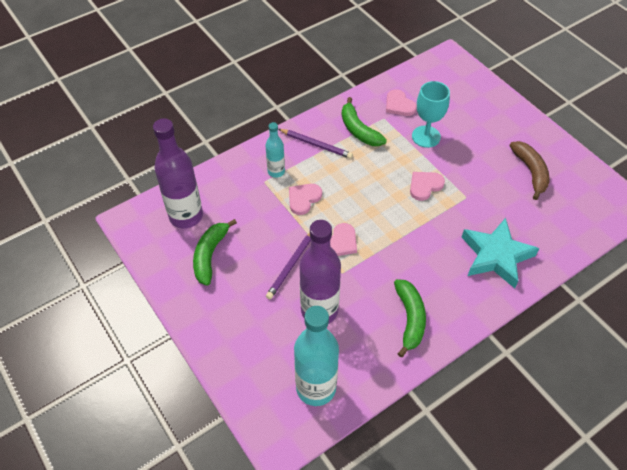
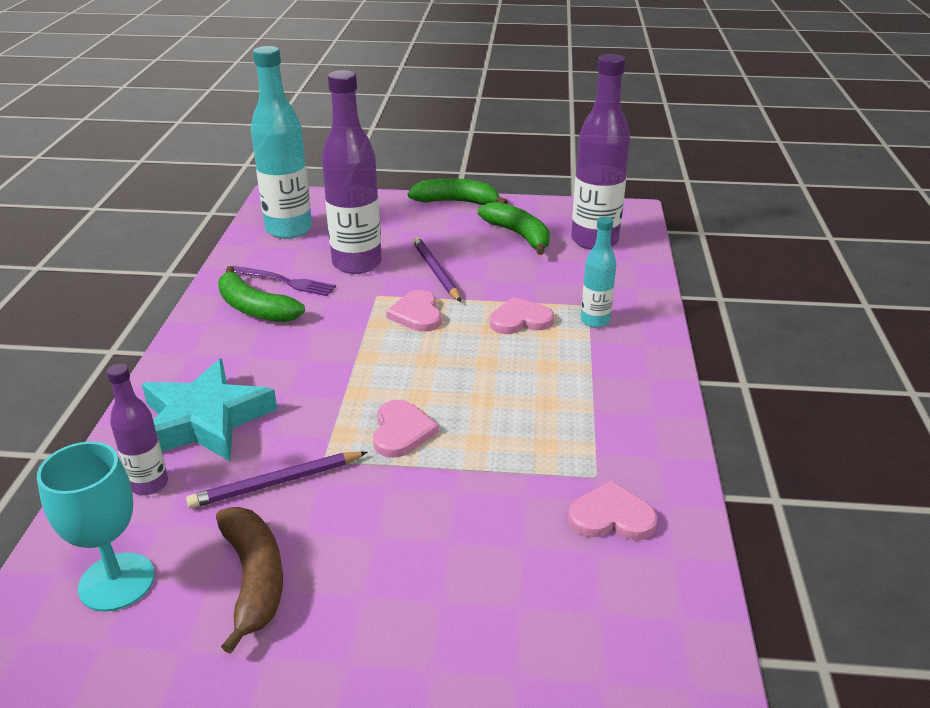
camera: 130 degrees right, 20 degrees down
(303, 199) = (520, 320): pink heart -> pink heart turned 90 degrees counterclockwise
(316, 145) = (610, 375): purple pencil -> purple pencil (277, 482)
(358, 130) = (597, 432): green banana -> green banana (456, 202)
(373, 329) = (285, 281): none -> purple fork
(426, 136) = (496, 499): turquoise goblet -> turquoise goblet (116, 582)
(530, 172) = (254, 579): brown banana -> brown banana turned 135 degrees counterclockwise
(541, 239) = (149, 484): none -> purple bottle

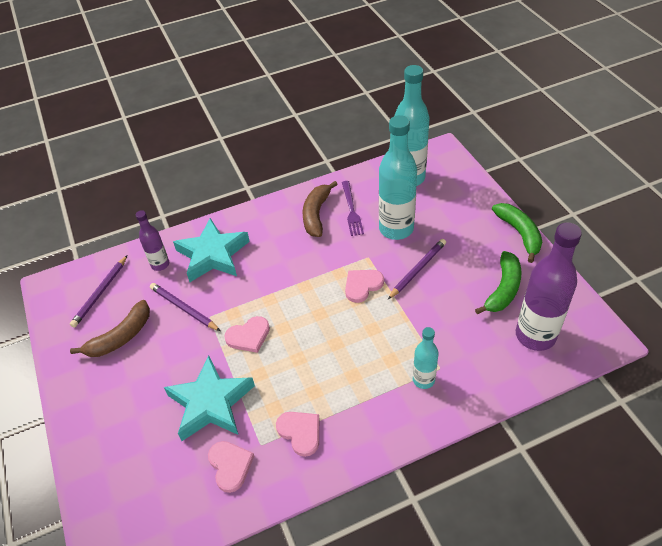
camera: 65 degrees right, 15 degrees up
(116, 582) = (100, 292): turquoise goblet -> purple pencil
(254, 308) = (316, 214): green banana -> brown banana
(357, 263) = (396, 229): purple bottle -> turquoise bottle
(488, 505) = (210, 403): none -> turquoise star
(520, 320) = (394, 339): pink heart -> pink heart (300, 432)

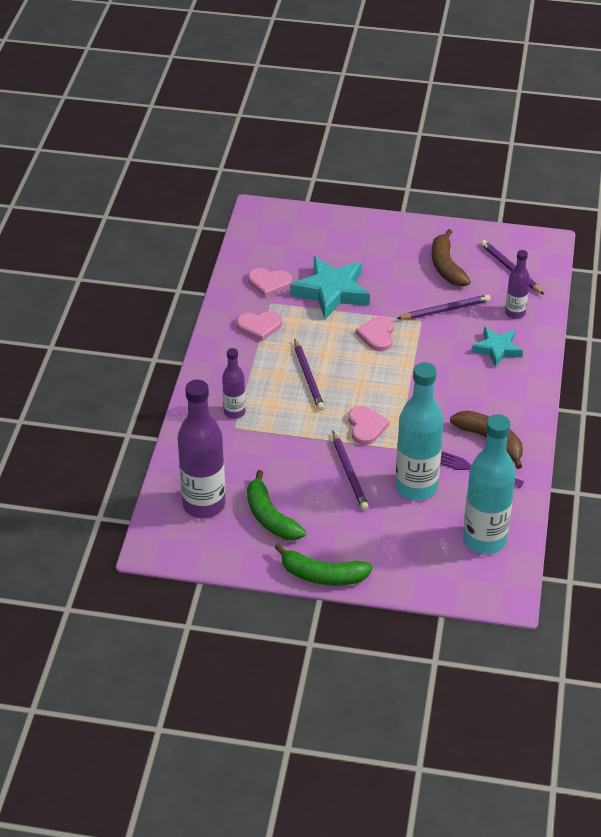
camera: 120 degrees right, 5 degrees down
(213, 255) = (497, 349): turquoise star -> turquoise star, size x0.61
(338, 354) = (308, 377): none -> purple pencil
(423, 380) = (234, 412): turquoise bottle -> purple bottle

